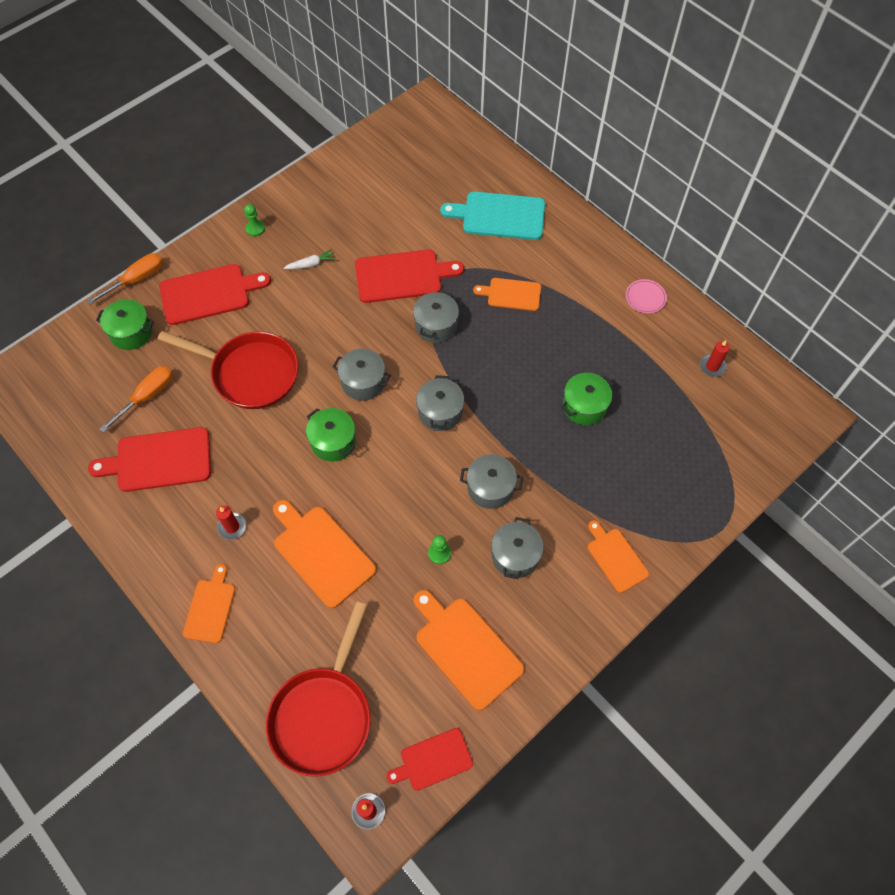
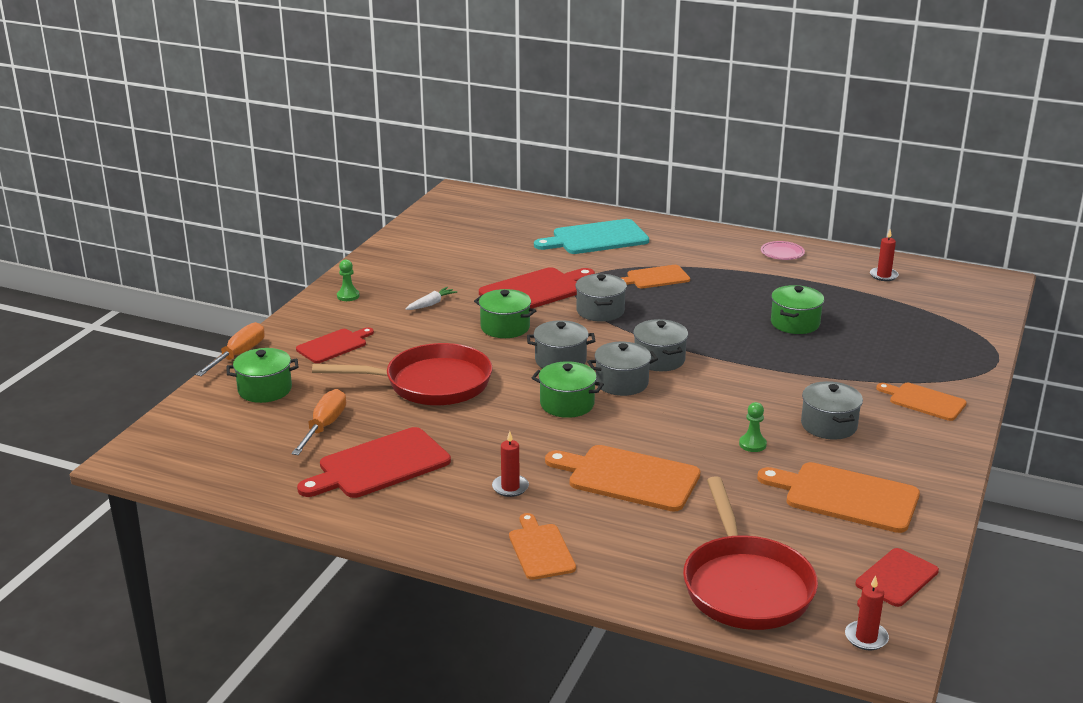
camera: 25 degrees left, 35 degrees down
(209, 293) = (334, 345): red cutting board -> red cutting board, size x0.62
(348, 319) = (505, 327): none -> green pot
(490, 488) = (759, 392): grey pot -> grey pot (622, 383)

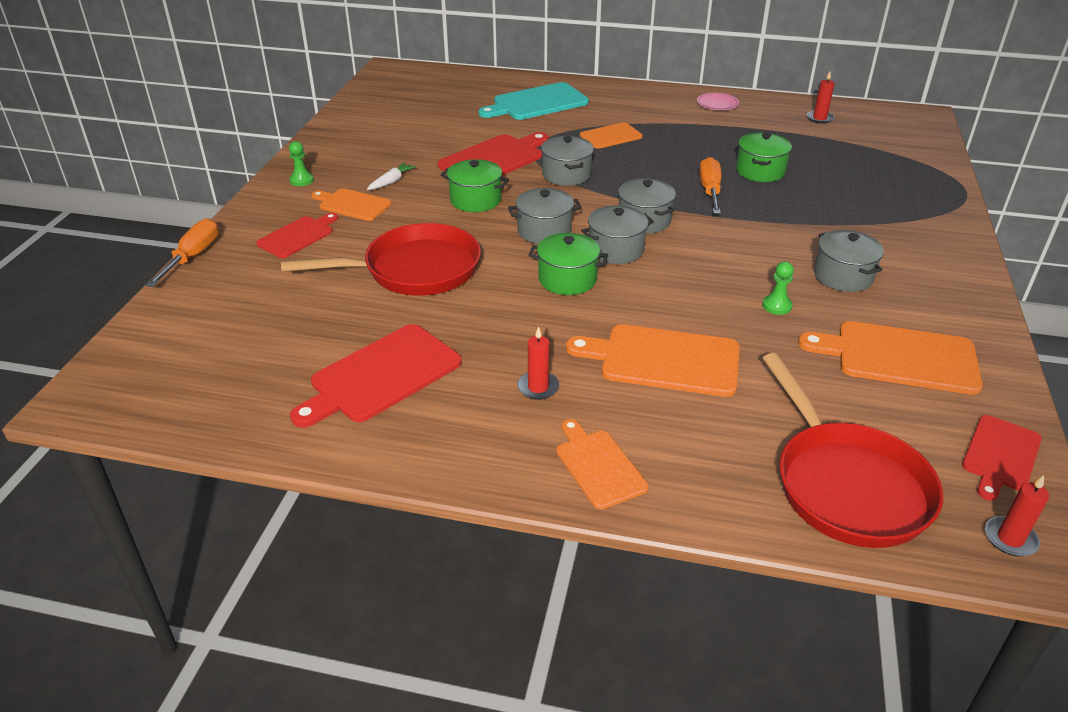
camera: 10 degrees left, 10 degrees up
(265, 390) = (229, 295): green pot -> none
(324, 427) = (306, 334): orange screwdriver -> orange screwdriver (710, 191)
(924, 401) = (921, 241): orange cutting board -> orange cutting board (352, 204)

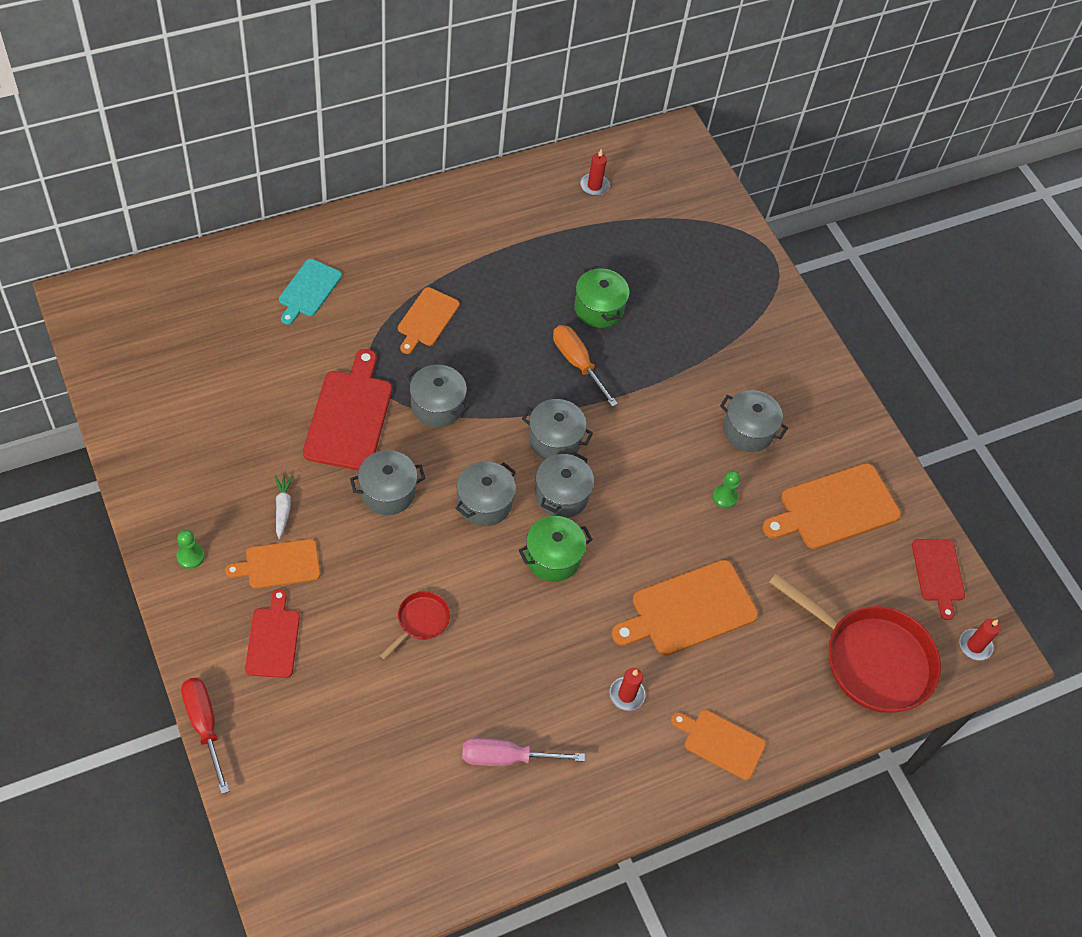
camera: 45 degrees left, 20 degrees up
(193, 257) = (204, 726): orange screwdriver -> red screwdriver
(381, 376) = (507, 757): red cutting board -> pink screwdriver
(414, 270) = (420, 621): red pan -> red pan, size x0.45
(475, 200) = (387, 492): green pot -> grey pot
(537, 103) = (308, 290): turquoise cutting board -> turquoise cutting board, size x0.62
(717, 104) = (487, 204): pink plate -> none

